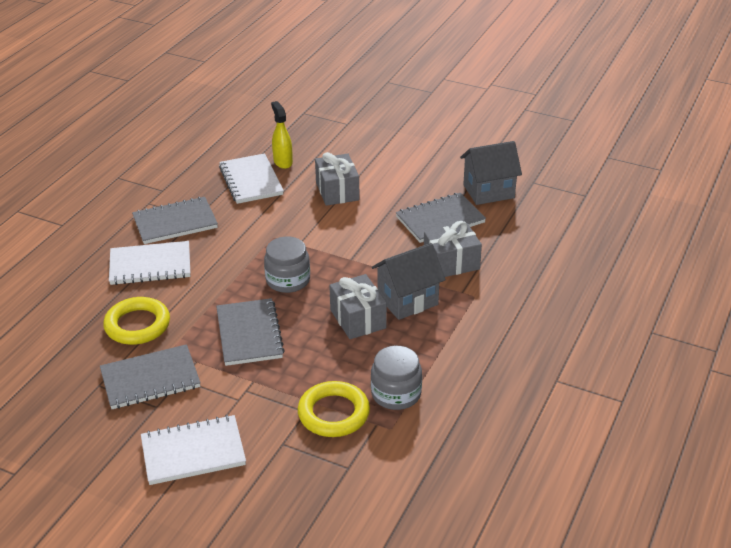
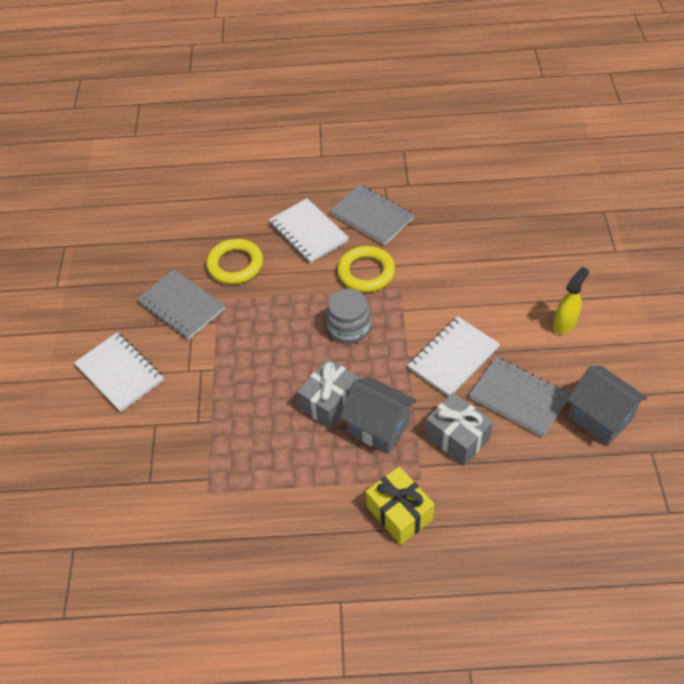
camera: 65 degrees right, 15 degrees up
(249, 334) = (266, 338): grey notebook -> none
(251, 181) = (466, 231): white notebook -> white notebook (453, 358)
(283, 162) = (512, 237): yellow spray bottle -> yellow spray bottle (564, 324)
(333, 413) = (204, 442): yellow ring -> yellow ring (366, 272)
(337, 191) = (500, 298): grey gift -> none
(396, 394) = (251, 476): grey jar -> none
(498, 319) = (399, 513): none -> yellow gift

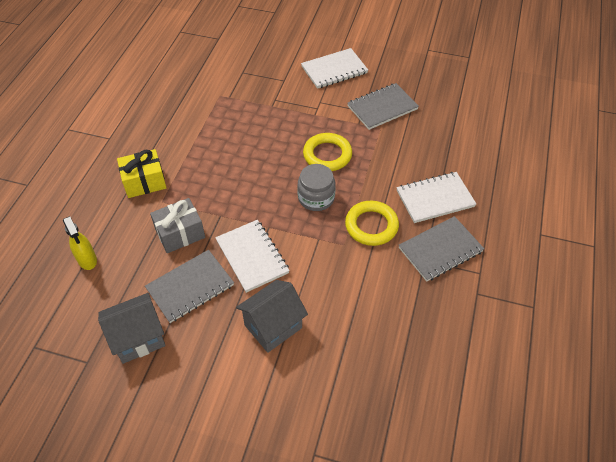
camera: 105 degrees right, 0 degrees up
(235, 265) = (413, 144): yellow ring -> yellow ring (327, 155)
(330, 402) = (252, 169): grey gift -> none
(378, 427) = (216, 190): grey house -> grey house (273, 326)
(564, 324) = (245, 357): yellow spray bottle -> yellow spray bottle (87, 260)

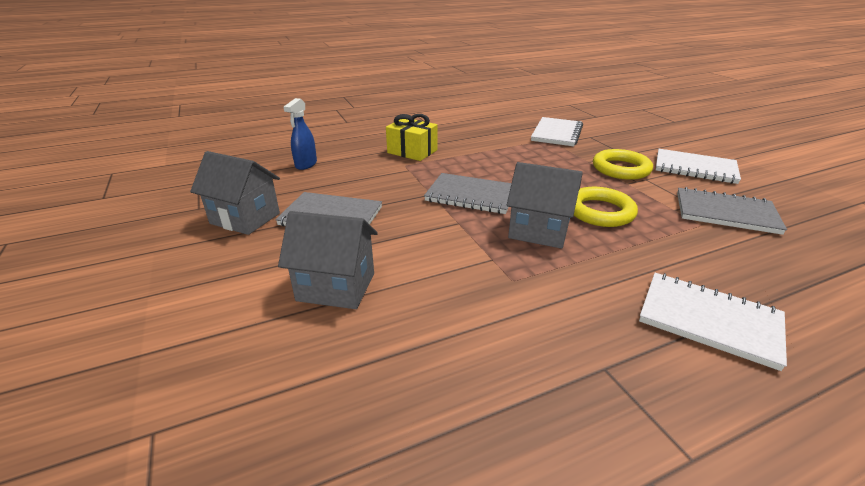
camera: 50 degrees right, 20 degrees down
(87, 260) = (306, 165): yellow spray bottle -> blue spray bottle
(180, 233) = (384, 186): grey gift -> none
(252, 256) = (409, 230): white notebook -> white notebook (557, 133)
(316, 198) = (538, 231): grey jar -> grey house
(371, 226) = (572, 287): yellow ring -> yellow ring (621, 169)
(440, 250) = (647, 376): grey notebook -> grey notebook (471, 196)

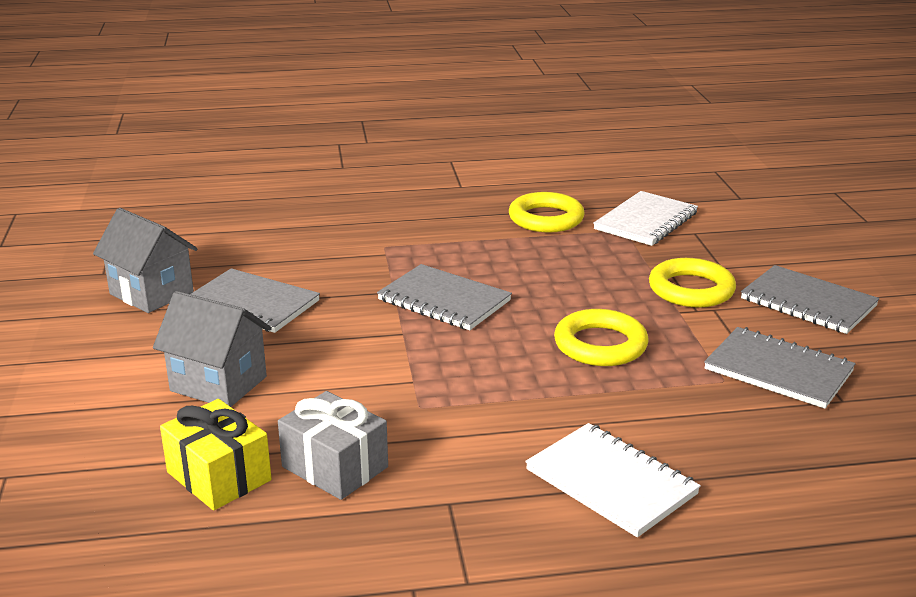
camera: 15 degrees right, 5 degrees down
(306, 165) = (254, 230): blue spray bottle -> none
(412, 151) = (407, 226): yellow gift -> yellow gift (219, 476)
(483, 351) = (335, 467): none -> grey gift
(496, 138) = (546, 218): none -> yellow ring
(538, 231) = (496, 357): grey house -> none
(695, 168) = (808, 303): white notebook -> grey notebook

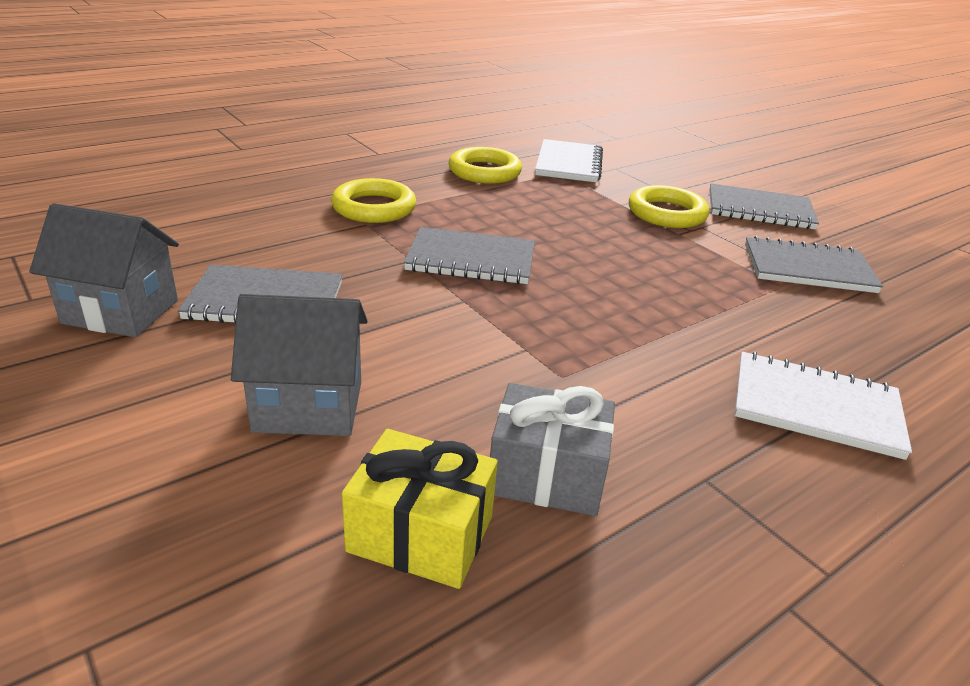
camera: 30 degrees left, 5 degrees up
(600, 345) = (653, 274): yellow ring -> yellow ring (374, 208)

